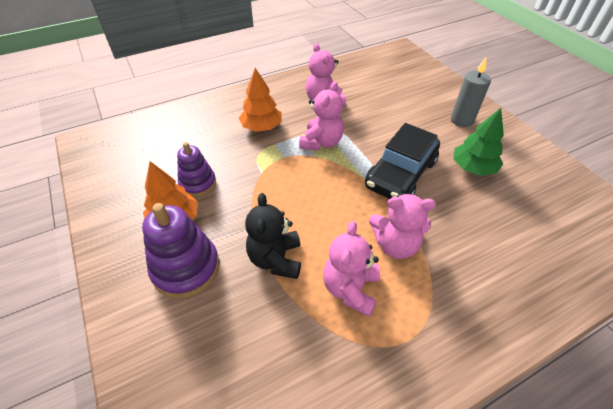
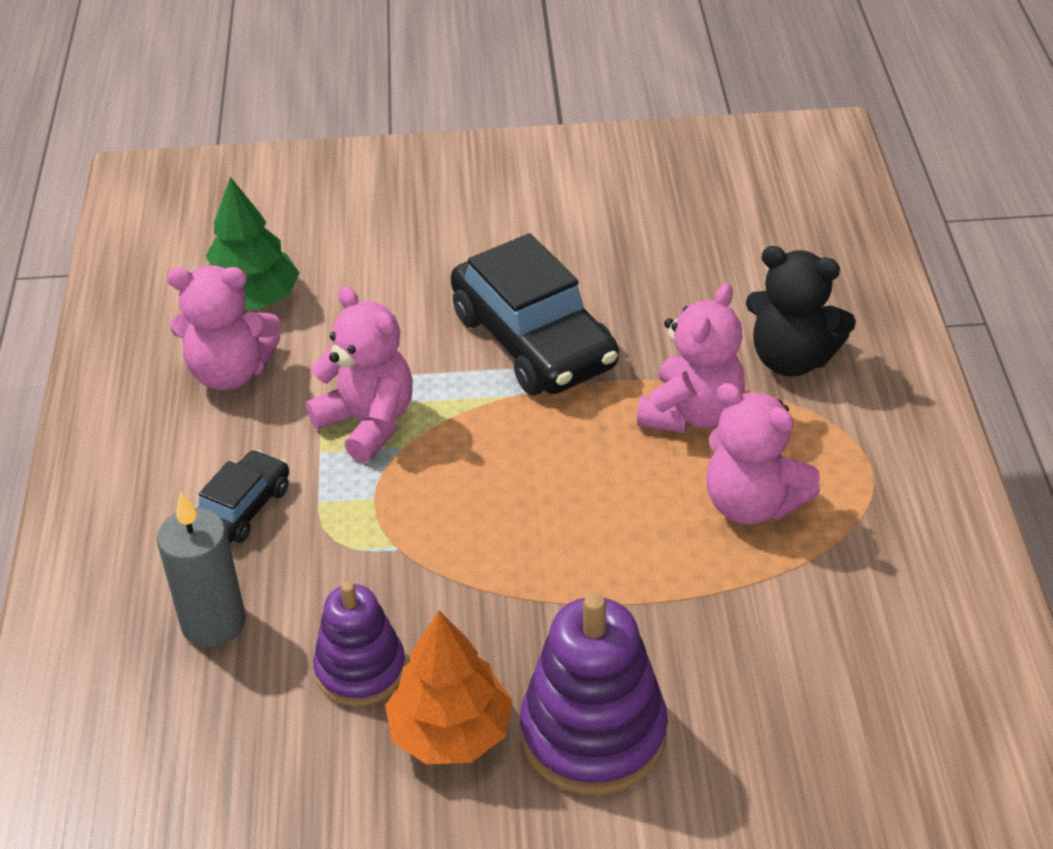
camera: 65 degrees left, 5 degrees down
(261, 127) = (243, 508): orange tree -> black car
(276, 259) = (641, 587): black teddy bear -> black teddy bear (791, 359)
(461, 120) = (446, 199): grey candle -> grey candle (213, 623)
(473, 168) = (577, 243): green tree -> green tree (253, 299)

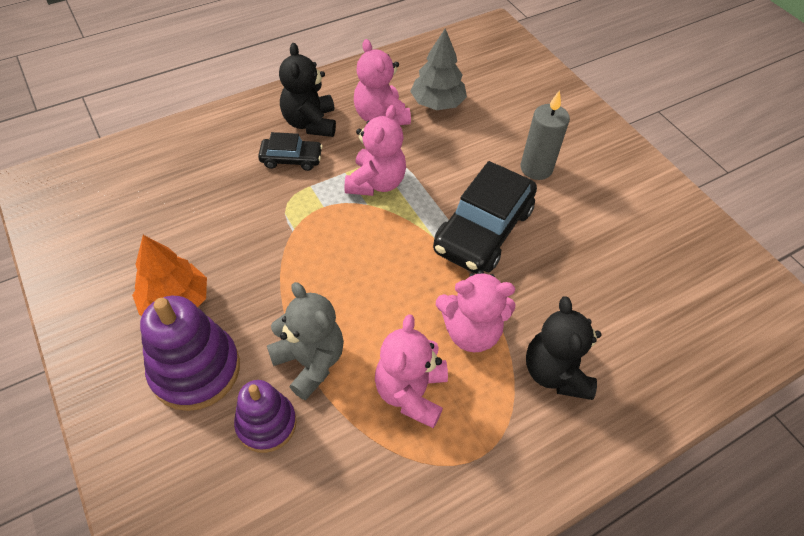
camera: 60 degrees right, 10 degrees up
(177, 461) = (310, 123): none -> black teddy bear
(213, 623) = (213, 179): grey candle -> grey candle (536, 168)
(253, 299) = (437, 103): green tree -> grey tree
(360, 669) = (204, 247): purple stacking toy -> purple stacking toy (266, 424)
(650, 595) = (310, 362): none -> grey teddy bear

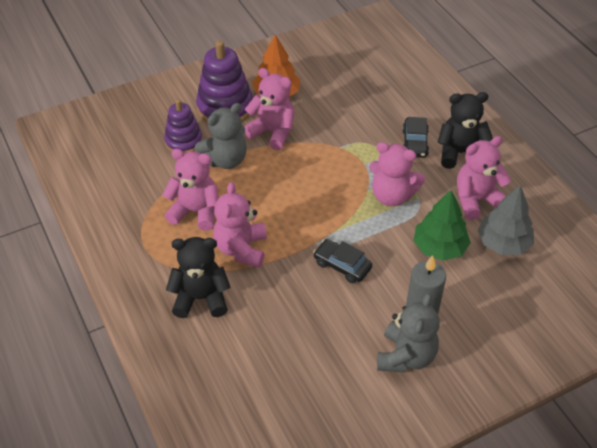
camera: 95 degrees right, 5 degrees down
(257, 304) = (272, 132): none -> pink teddy bear
(448, 149) = (439, 247): none -> green tree
(483, 230) = (342, 265): black car -> black car, size x0.52
(587, 182) = (406, 356): none -> grey teddy bear

